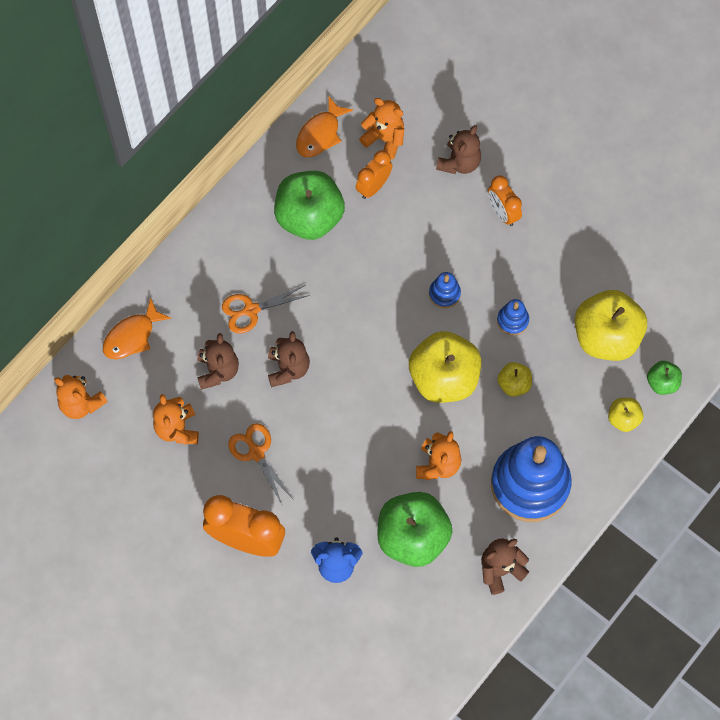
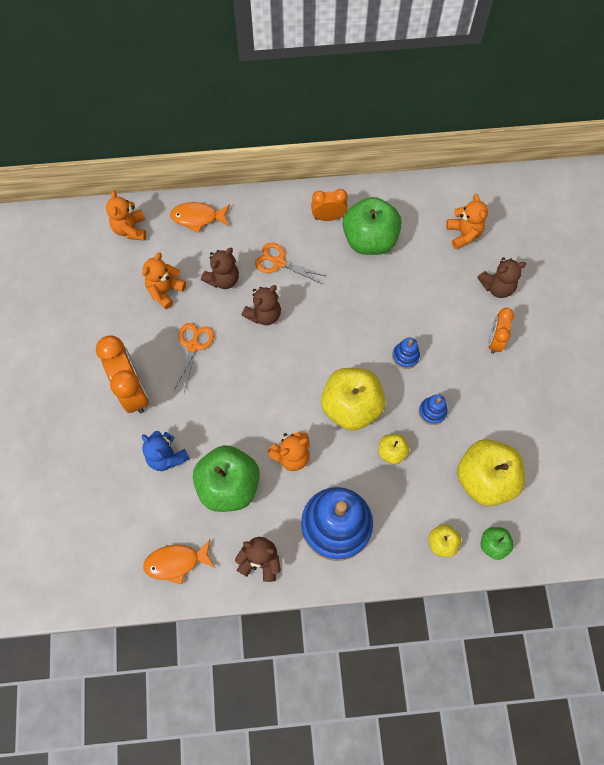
camera: 45 degrees right, 0 degrees up
(320, 134) = (426, 199): orange fish -> orange fish (176, 562)
(373, 186) = (427, 255): orange clock -> orange clock (328, 217)

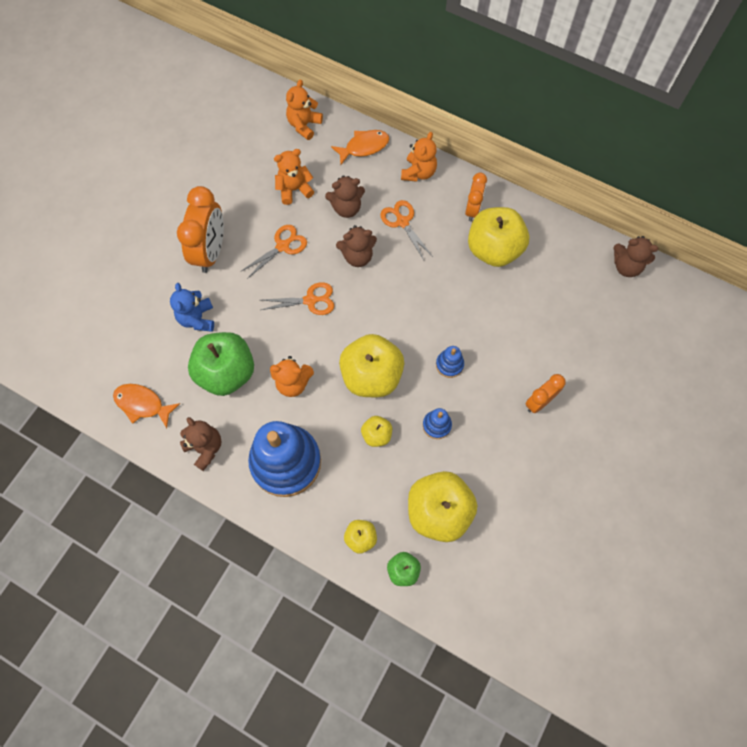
camera: 35 degrees right, 0 degrees up
(198, 217) = (364, 147): orange fish -> orange fish turned 120 degrees clockwise
(253, 377) = (310, 300): none -> orange scissors
(328, 217) = (472, 210): orange clock -> orange clock turned 75 degrees clockwise
(369, 240) = (493, 249): green apple -> yellow apple
(463, 234) = (582, 294): orange teddy bear -> orange teddy bear (418, 172)
(497, 287) = (577, 358): brown teddy bear -> brown teddy bear (626, 266)

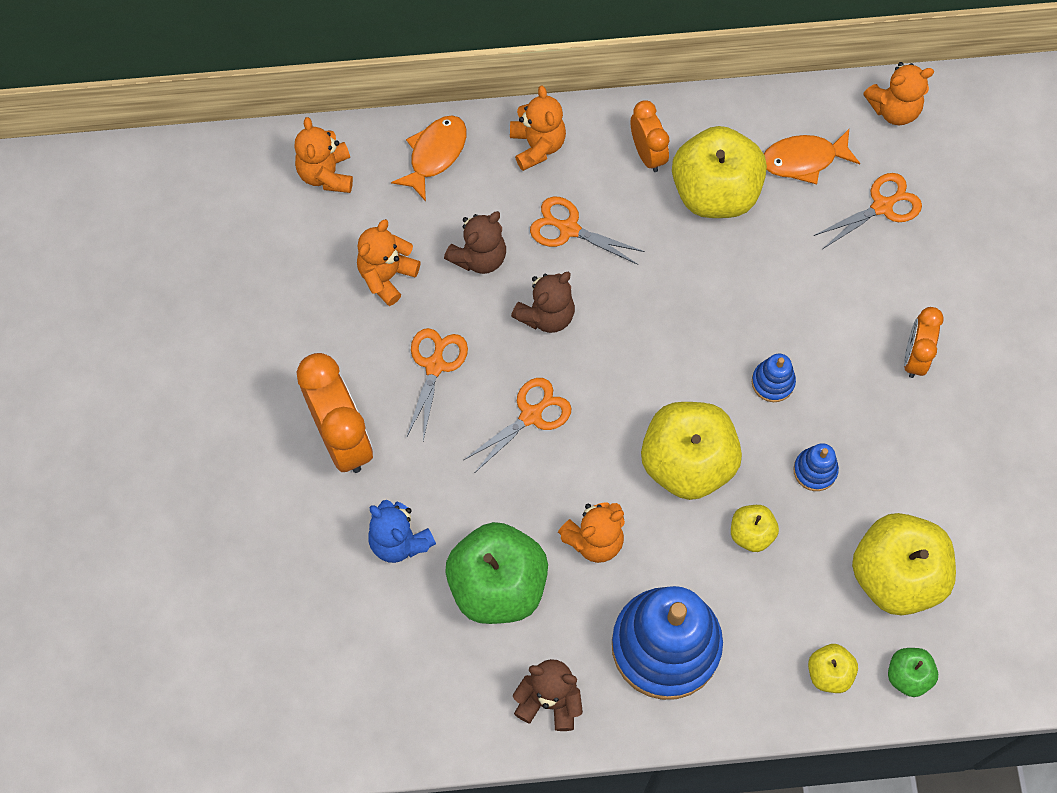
camera: 35 degrees left, 0 degrees up
(142, 404) = (420, 702): orange fish -> orange fish (804, 160)
(581, 312) = (882, 206): none -> orange scissors
(626, 266) = (894, 109): brown teddy bear -> orange teddy bear

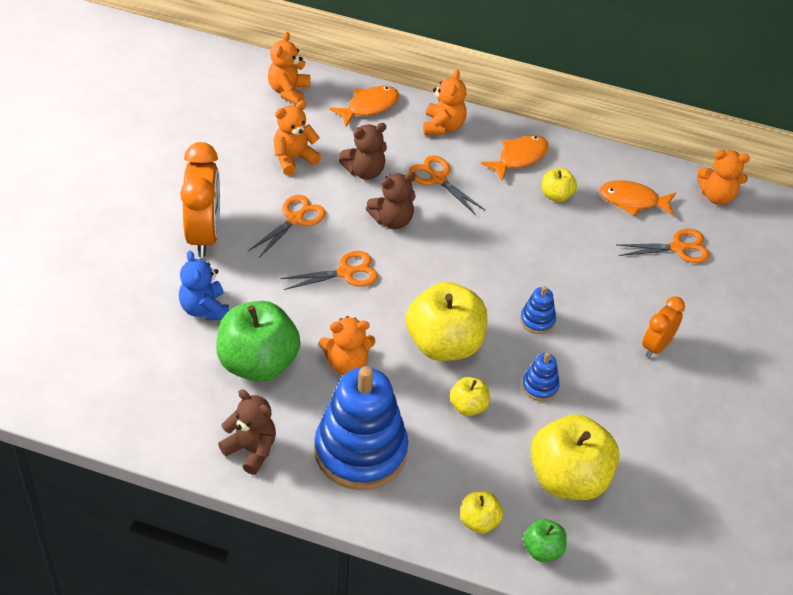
camera: 20 degrees right, 20 degrees down
(647, 153) = (519, 157): orange clock -> orange fish
(715, 192) = (556, 195): yellow apple -> yellow apple, size x0.48

